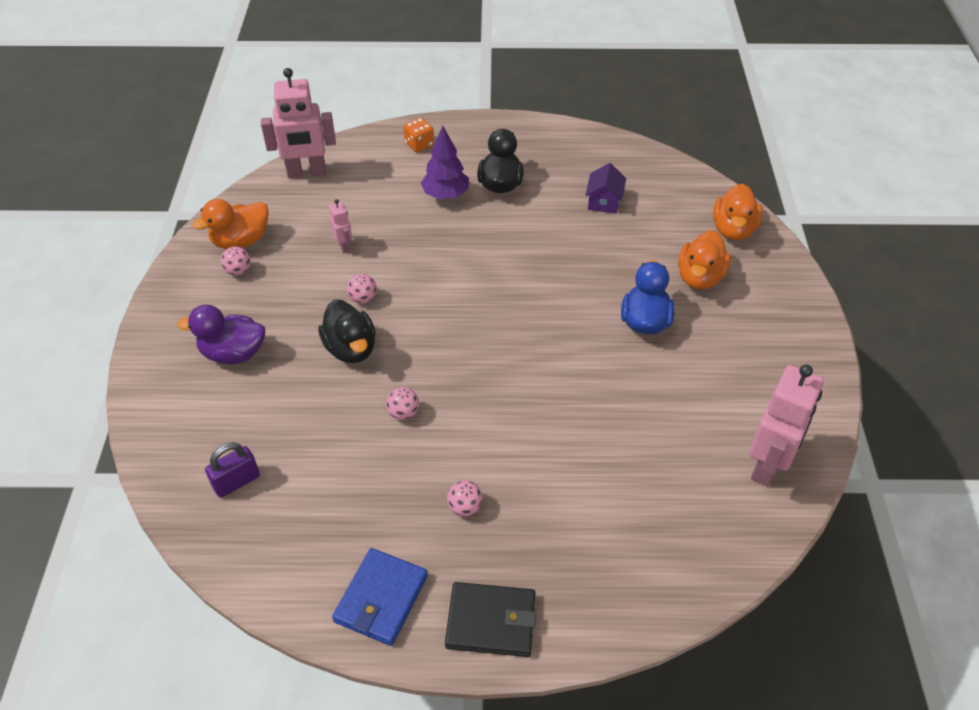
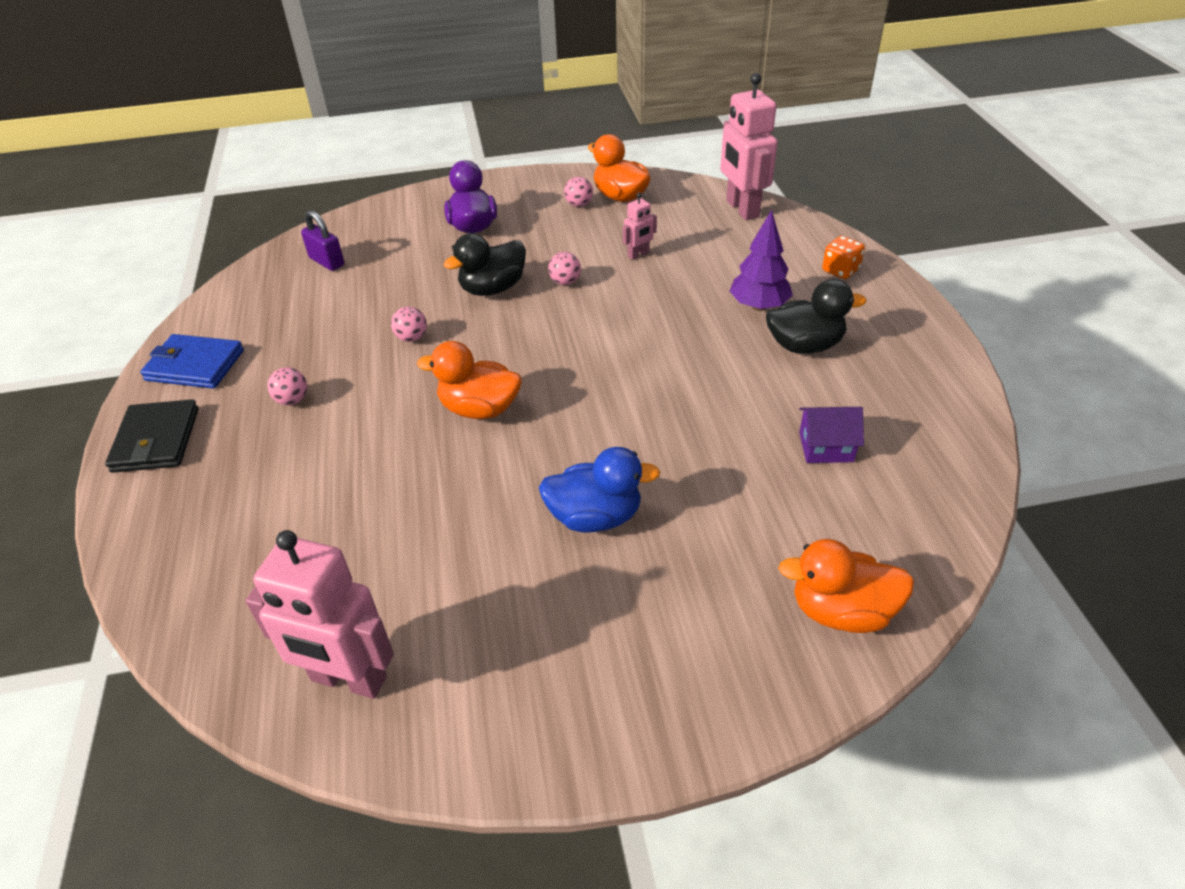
camera: 80 degrees right, 5 degrees down
(699, 277) = (707, 573): orange duck -> orange duck (479, 409)

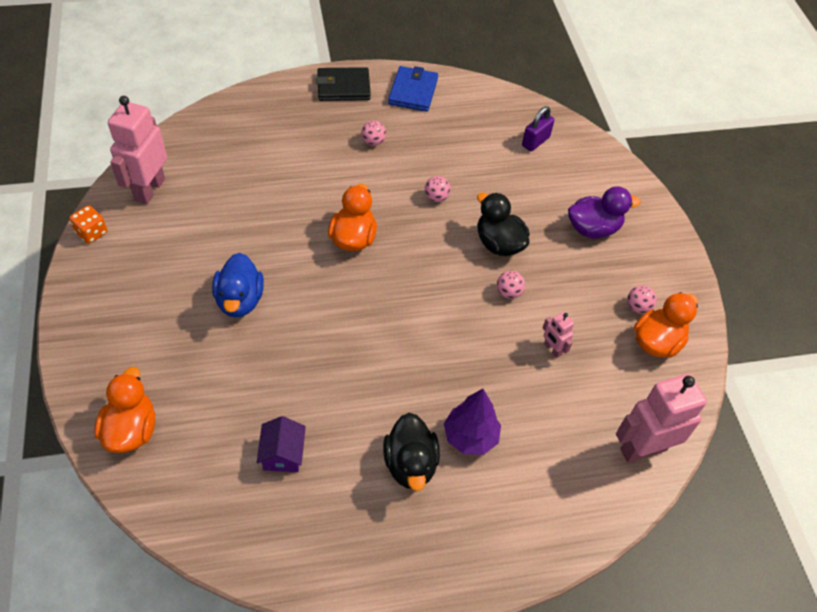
camera: 85 degrees right, 10 degrees up
(840, 270) = (529, 522): orange dice -> orange dice (92, 233)

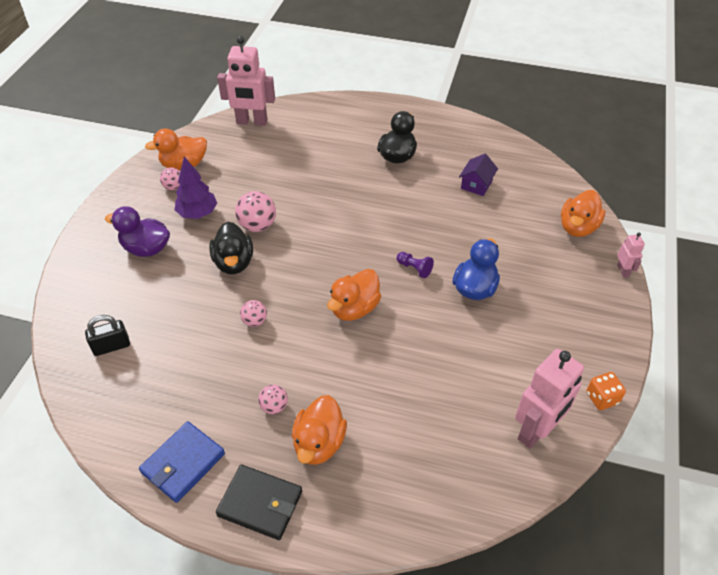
camera: 150 degrees left, 5 degrees down
(313, 301) = (414, 268): none -> purple pawn
(323, 130) = (319, 443): none -> orange duck
(470, 437) = (351, 157): purple tree -> purple tree (197, 213)
(508, 292) = (257, 225): pink ball -> pink ball, size x1.69
(535, 141) = (111, 346): purple padlock -> black padlock
(552, 349) = (258, 183): pink robot -> pink robot (623, 271)

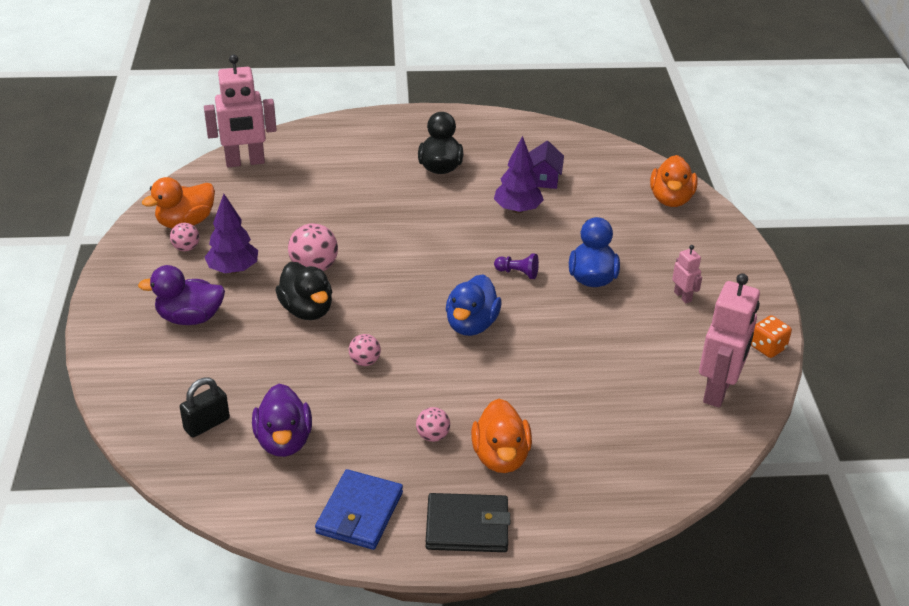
camera: 20 degrees left, 10 degrees down
(159, 378) = (284, 441): none -> purple duck
(354, 308) = (471, 325): orange duck -> blue duck
(441, 209) = (517, 209): none -> purple tree
(623, 271) = (735, 230): pink robot -> pink robot (683, 296)

